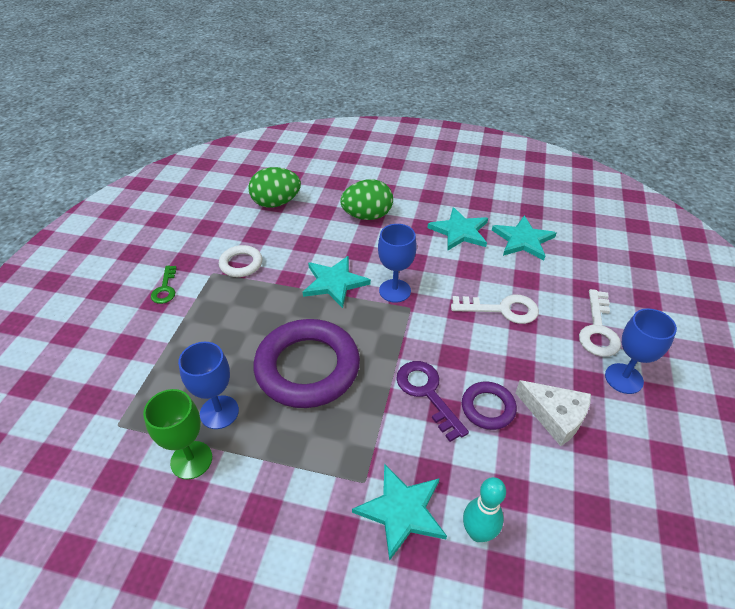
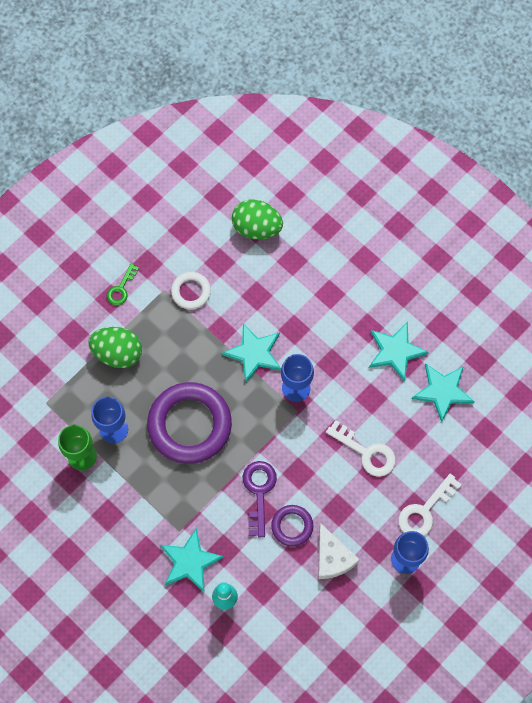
camera: 30 degrees right, 25 degrees up
(367, 216) = (327, 288): green egg -> green egg (117, 353)

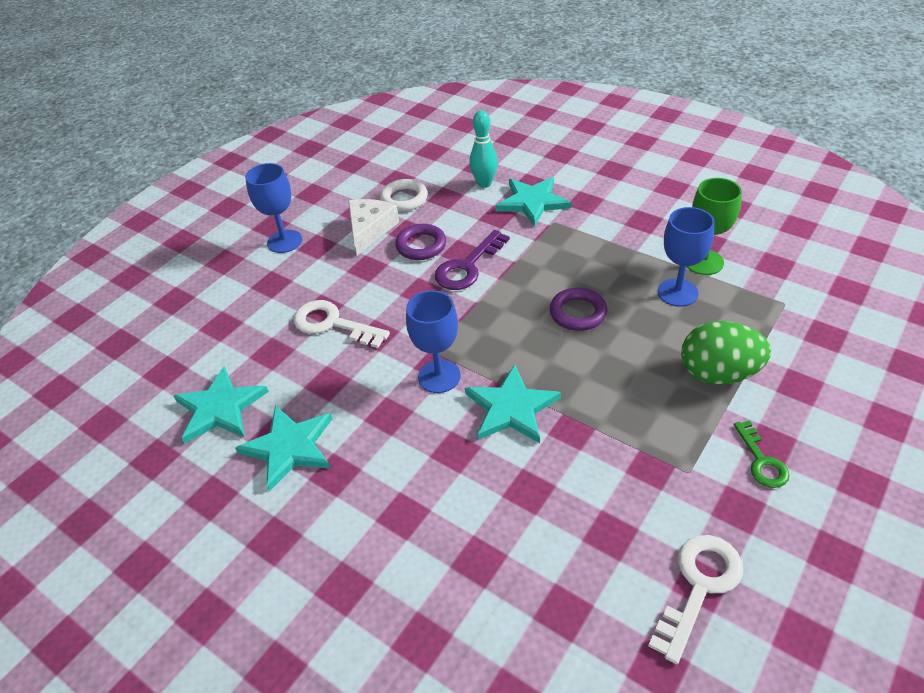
camera: 175 degrees right, 25 degrees down
(121, 288) = (761, 461): green key -> green key turned 150 degrees clockwise
(189, 425) = (578, 313): purple ring -> purple ring, size x0.49
(191, 292) = (642, 476): white ring -> white ring (404, 199)
(257, 228) = (560, 612): green egg -> none
(259, 492) = (467, 266): purple key -> purple key turned 45 degrees clockwise
(332, 557) = (370, 230): white cheese -> white cheese turned 45 degrees clockwise
(425, 511) = (258, 283): white key -> white key (699, 586)

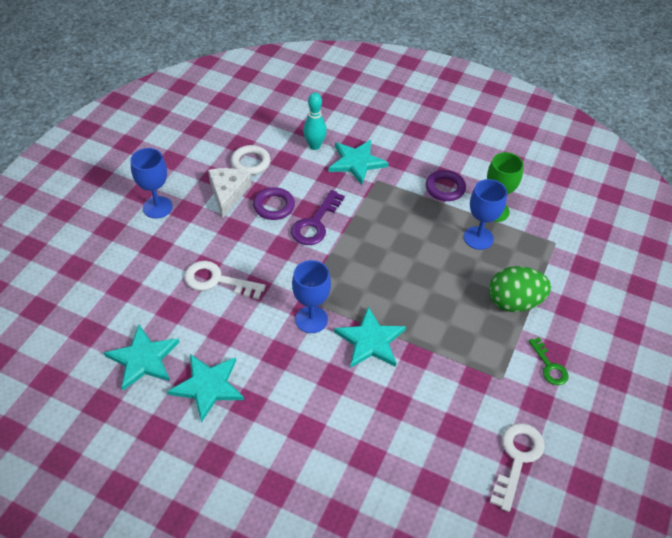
camera: 15 degrees left, 5 degrees up
(578, 313) = (407, 259): purple ring -> purple ring (445, 188)

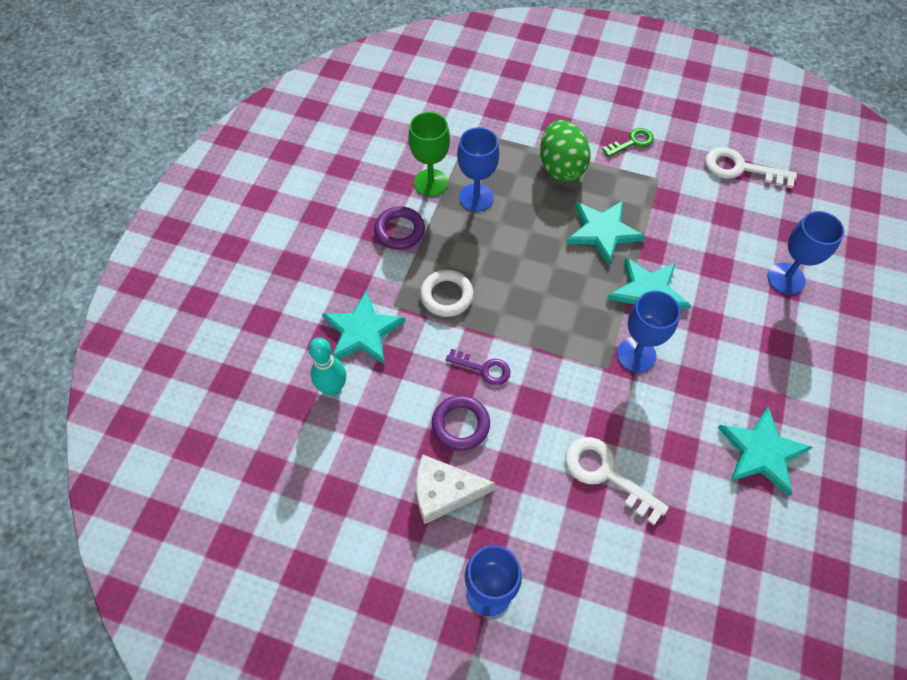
camera: 95 degrees left, 10 degrees up
(143, 359) = (751, 539): turquoise star -> turquoise star (603, 232)
(217, 280) = (606, 474): white key -> white key turned 120 degrees clockwise
(250, 163) = (377, 471): white ring -> white ring (446, 296)
(315, 223) = (484, 368): purple key -> purple key, size x0.64
(374, 459) = (786, 278): none -> blue goblet

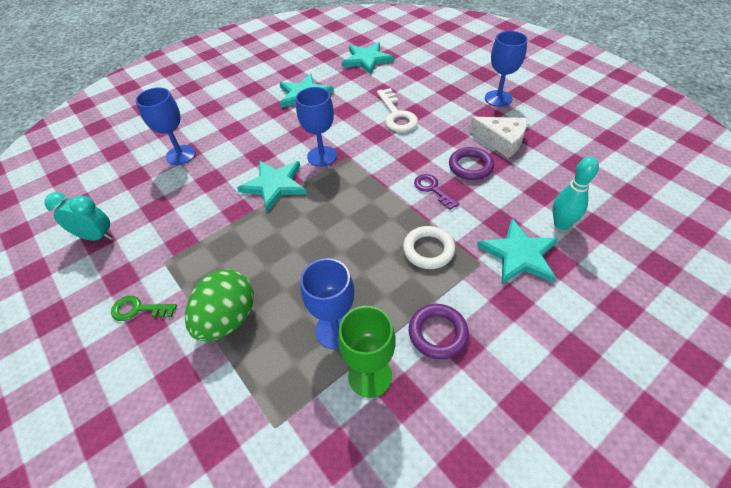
camera: 145 degrees left, 10 degrees down
(603, 232) = (258, 240): turquoise star -> turquoise star (367, 59)
(740, 169) = (96, 236): white key -> turquoise clock

